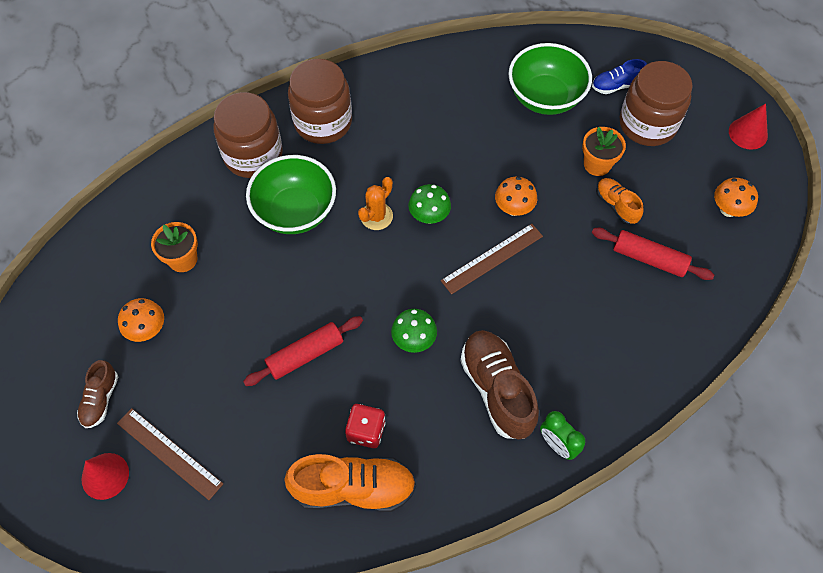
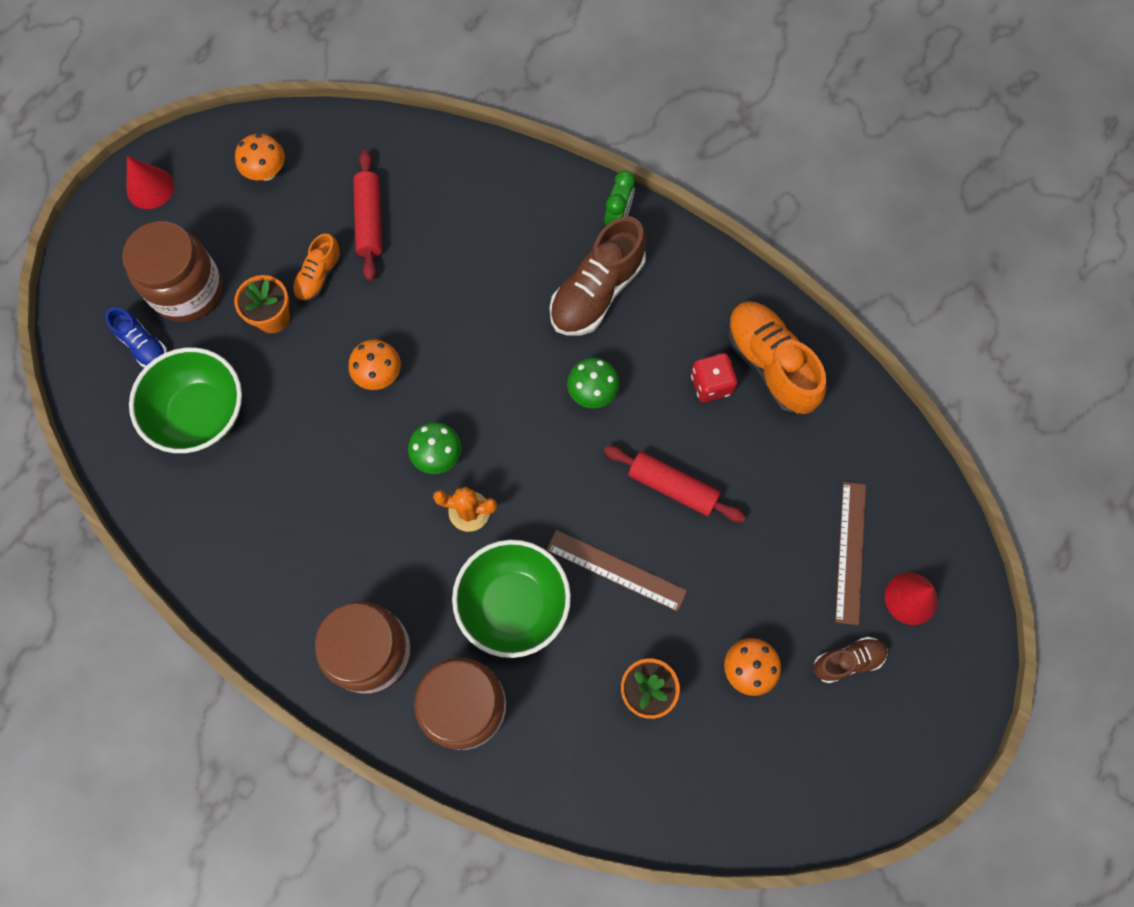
camera: 120 degrees left, 10 degrees up
(492, 258) = (454, 365): brown ruler -> brown ruler (616, 570)

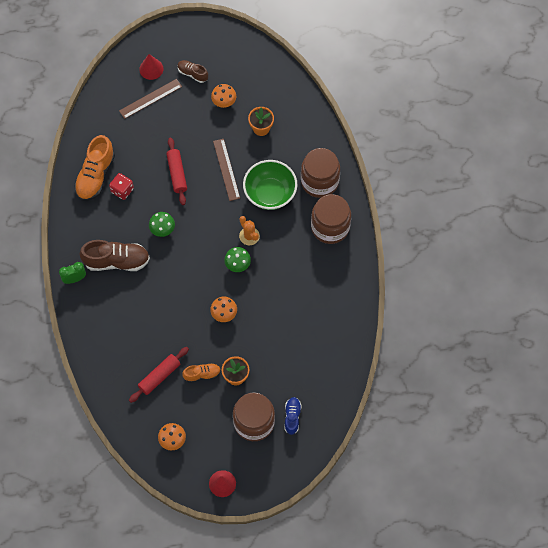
camera: 130 degrees left, 5 degrees down
(201, 414) = (299, 367): green bowl -> none

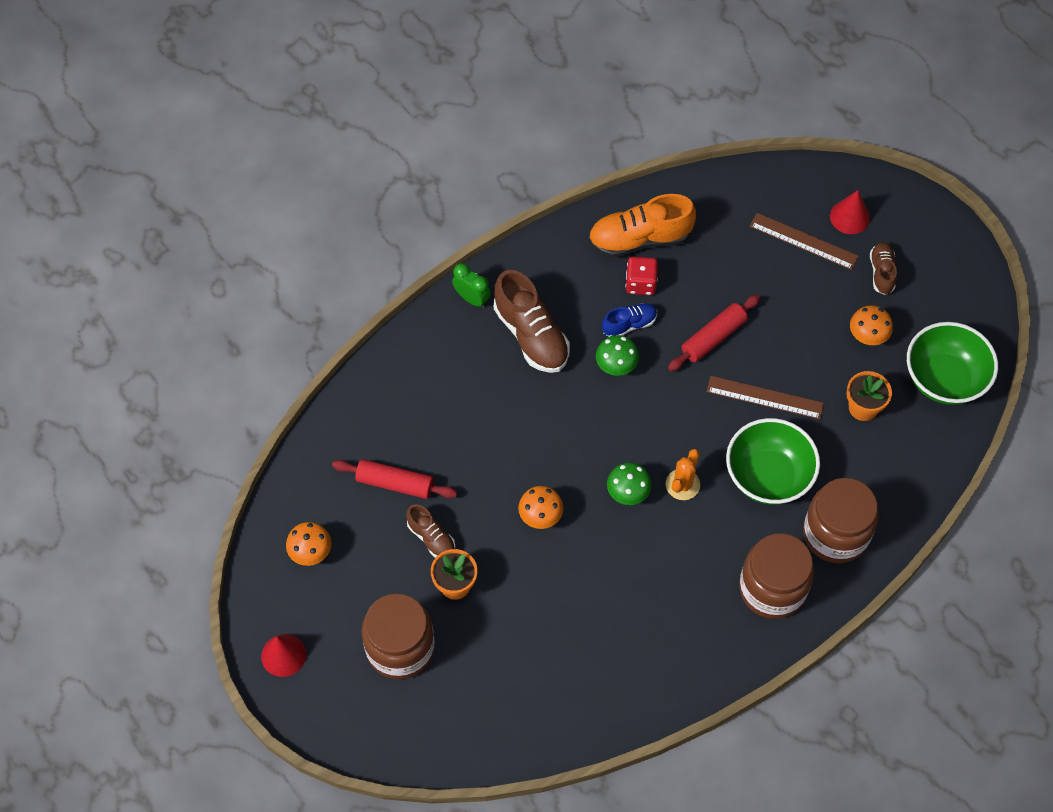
camera: 60 degrees right, 5 degrees down
(202, 374) = (431, 538): orange shoe -> brown shoe
(226, 169) = (765, 397): brown ruler -> brown ruler turned 60 degrees clockwise
(269, 82) = (944, 379): none -> green bowl
(292, 417) = (439, 697): blue shoe -> blue shoe (629, 325)

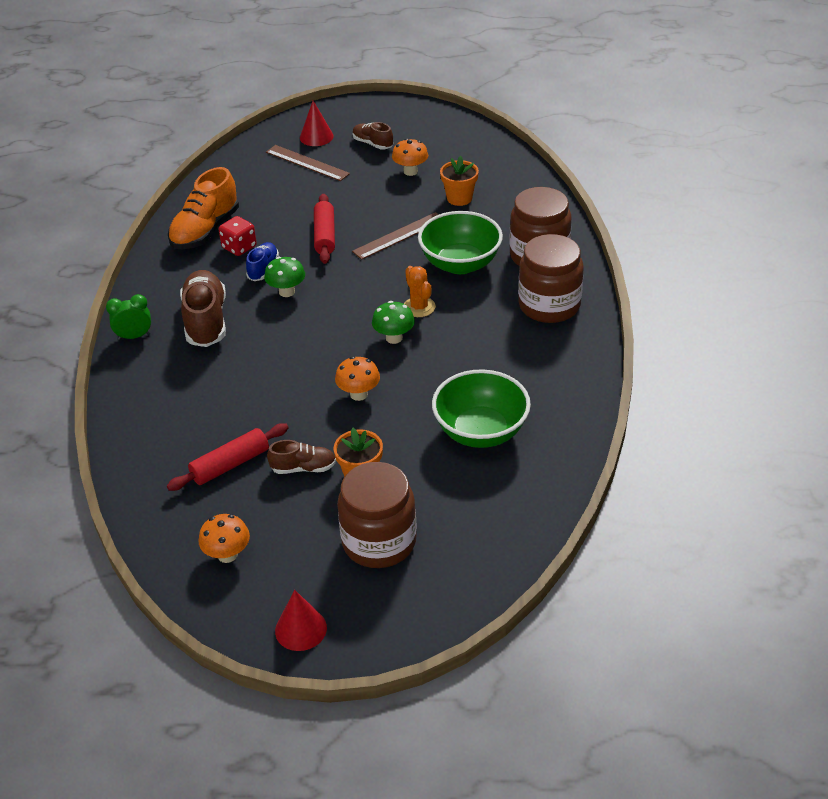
camera: 50 degrees left, 20 degrees down
(531, 335) = (206, 321): brown shoe -> brown shoe turned 105 degrees counterclockwise
(803, 241) = (307, 163): brown ruler -> brown ruler turned 60 degrees clockwise
(944, 379) = (479, 156): green bowl -> green bowl (480, 432)

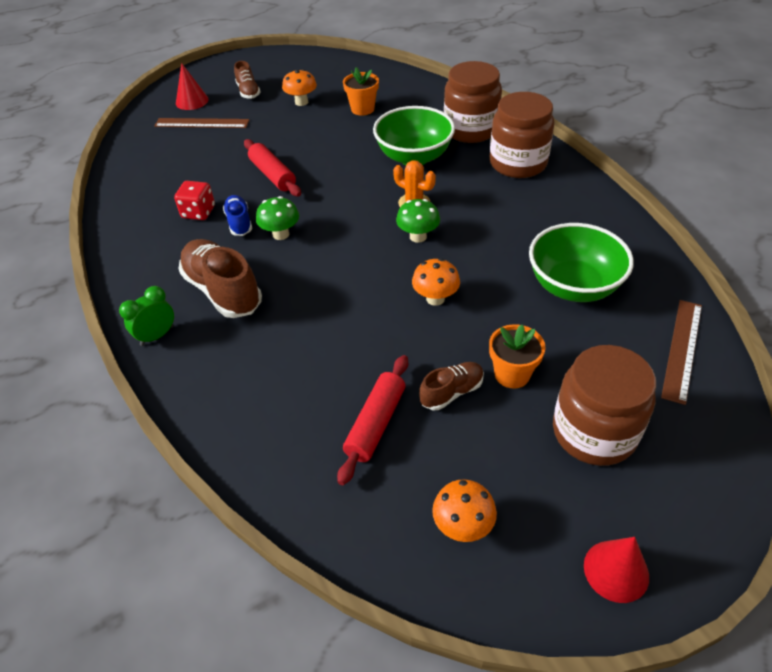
camera: 30 degrees left, 5 degrees up
(205, 231) = (151, 209): orange shoe -> none
(372, 144) = (248, 92): brown shoe -> brown shoe turned 120 degrees counterclockwise
(399, 235) = (339, 153): brown ruler -> brown ruler (682, 349)

